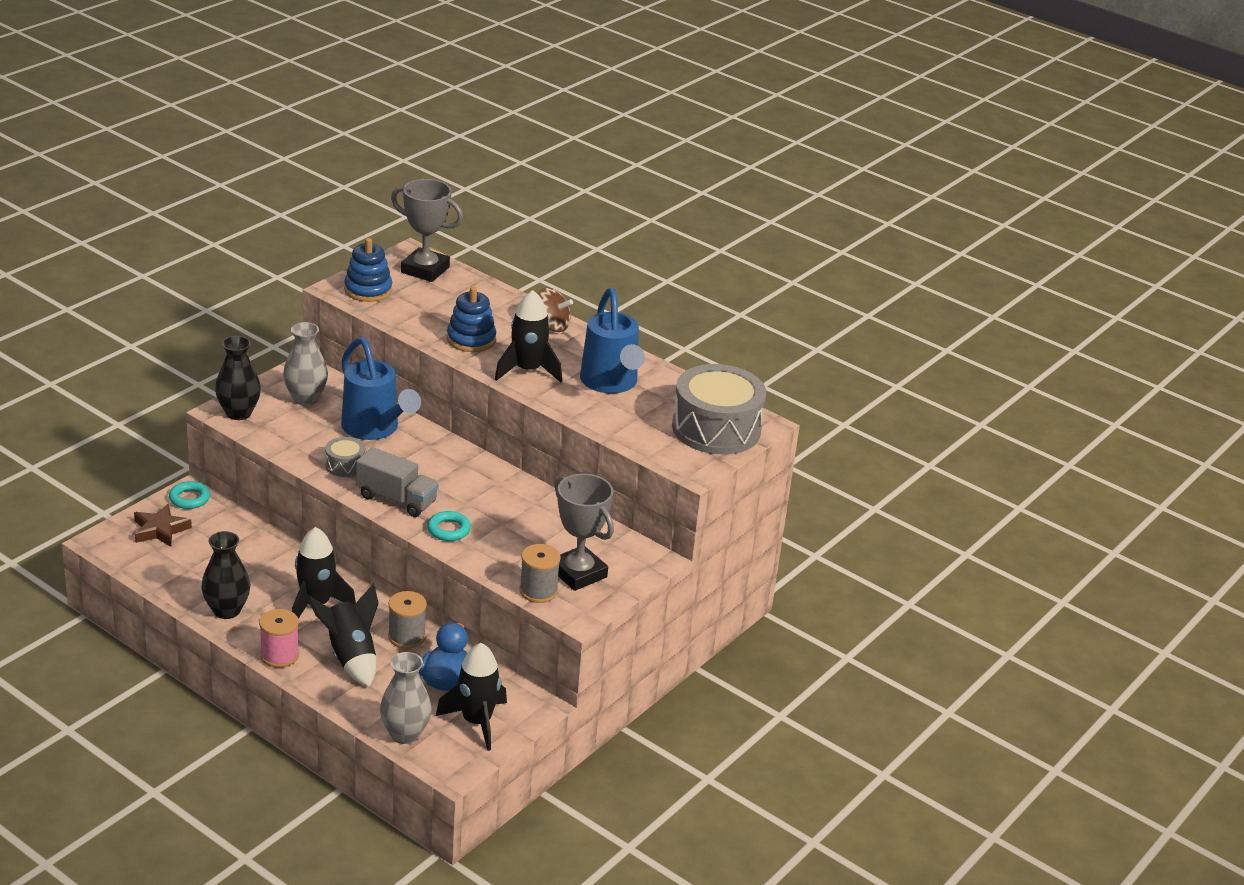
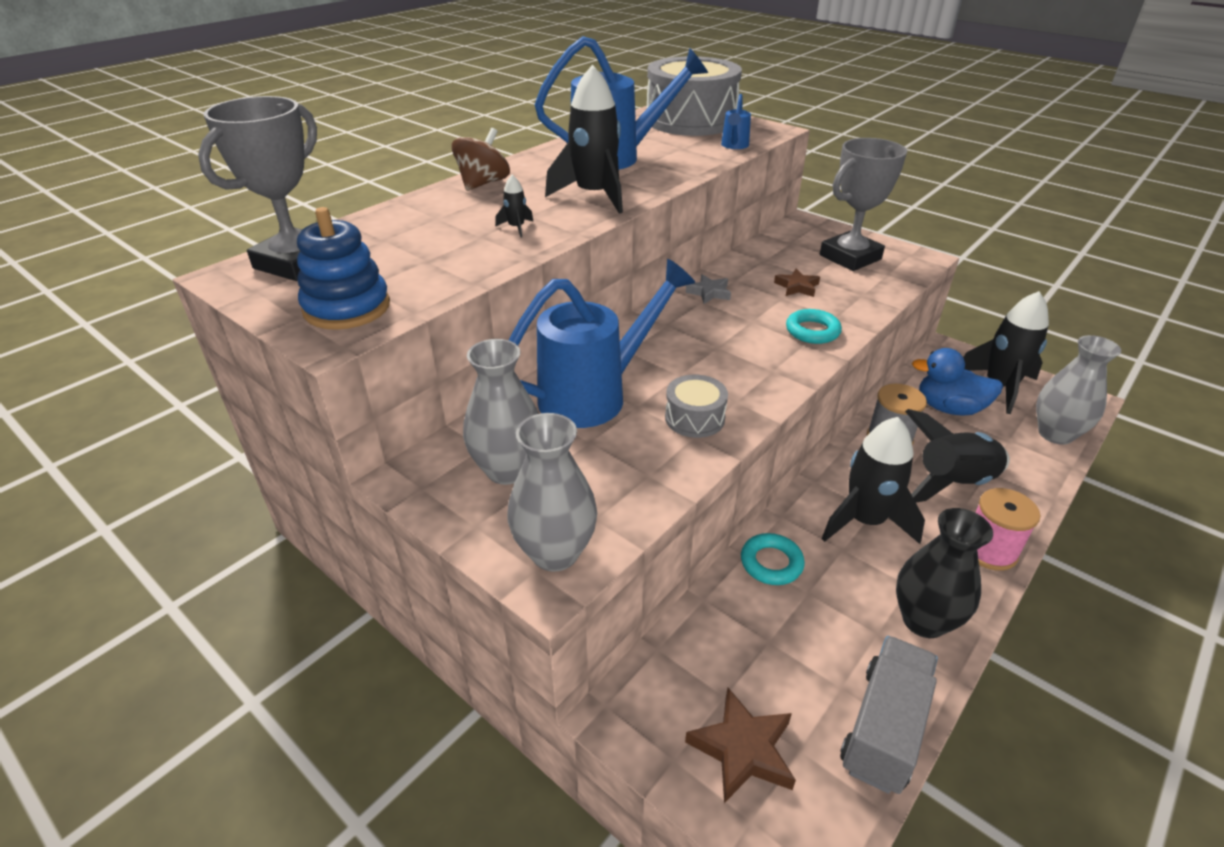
camera: 85 degrees left, 5 degrees up
(189, 498) = (638, 712): turquoise ring -> turquoise ring (771, 563)
(238, 413) = (555, 553): black vase -> grey vase
(396, 499) = (763, 370): grey truck -> grey truck (883, 728)
(471, 339) = (516, 228): blue stacking toy -> black rocket
(511, 488) = (709, 293): none -> grey star
(521, 534) = (797, 287): none -> brown star
(538, 591) = (894, 277): grey spool -> none
(644, 444) = (734, 146): none -> blue watering can

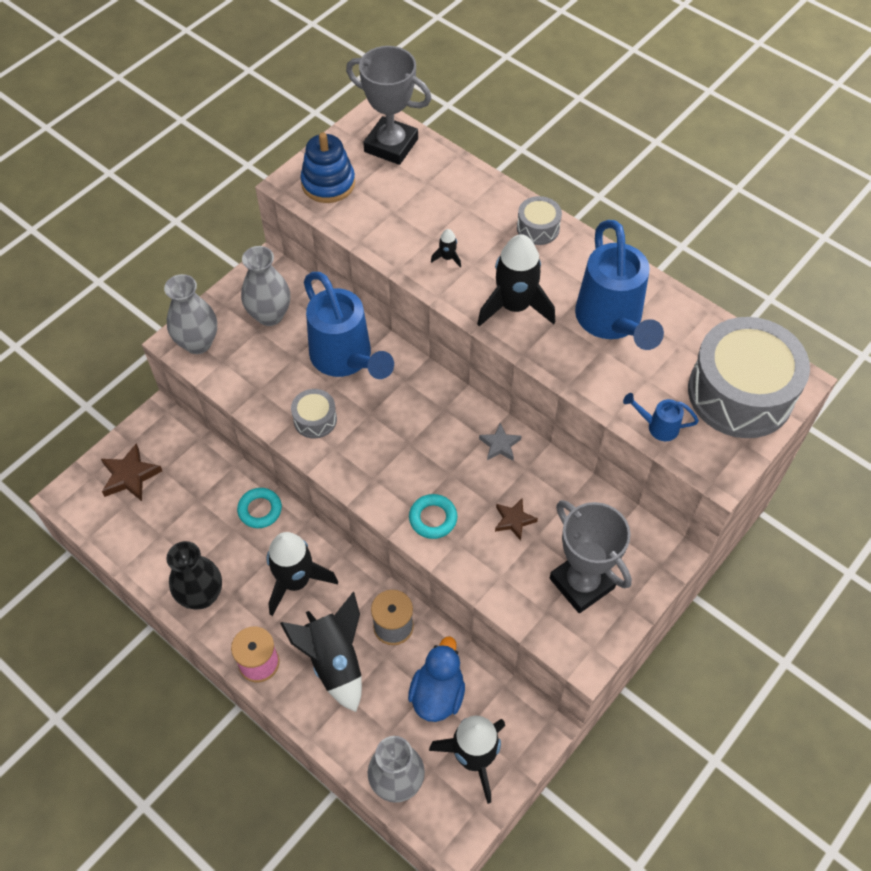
camera: 90 degrees right, 20 degrees up
(483, 183) = (538, 228): brown spinning top -> grey drum
(883, 728) = (131, 550): grey truck -> none

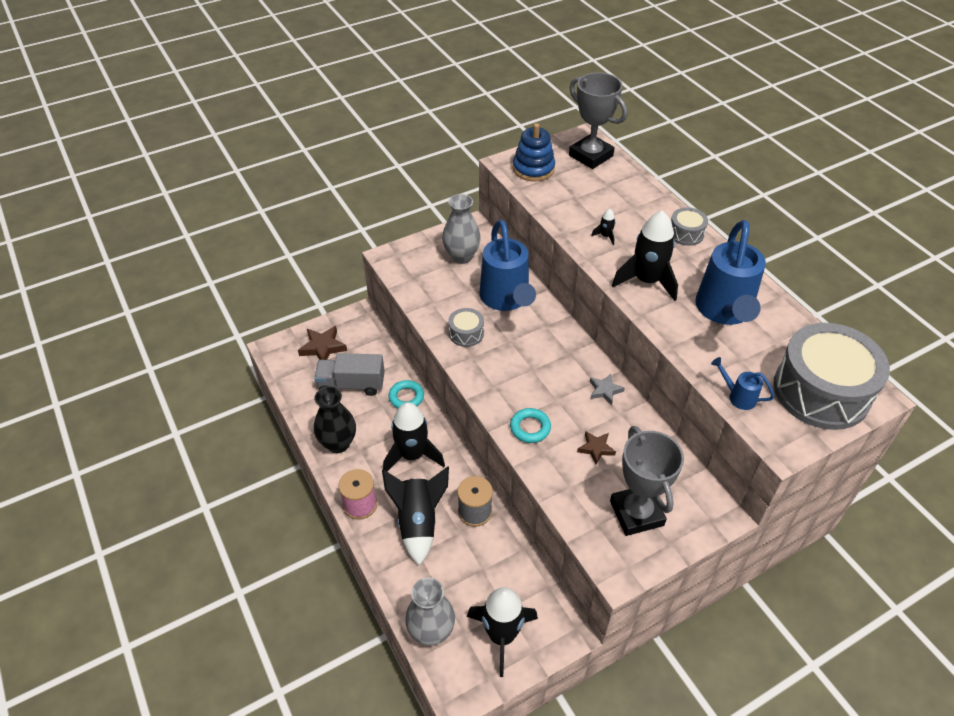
camera: 20 degrees right, 10 degrees down
(187, 514) = (351, 384): none -> grey truck
(198, 343) = (402, 261): grey vase -> none
(437, 694) = (491, 575): blue duck -> none

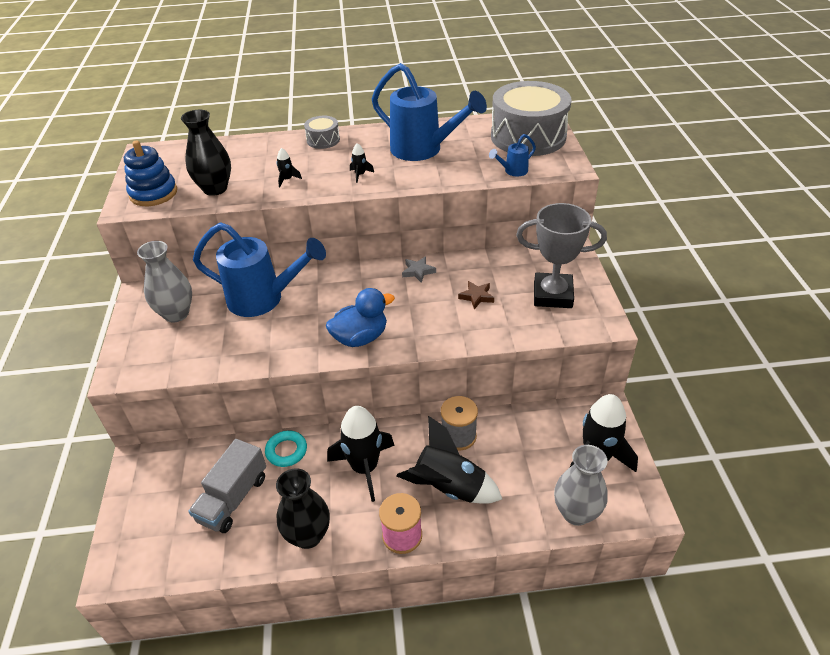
camera: 65 degrees left, 5 degrees down
(323, 347) = (155, 514): brown star -> none
(466, 333) = (285, 341): grey drum -> none
(495, 381) = (360, 337): none -> blue duck
(530, 428) = (431, 331): turquoise ring -> none
(562, 199) = (215, 189): none -> black vase
(590, 156) = (175, 156): grey trophy -> none
(647, 281) = (360, 175): black rocket -> black rocket, size x0.41

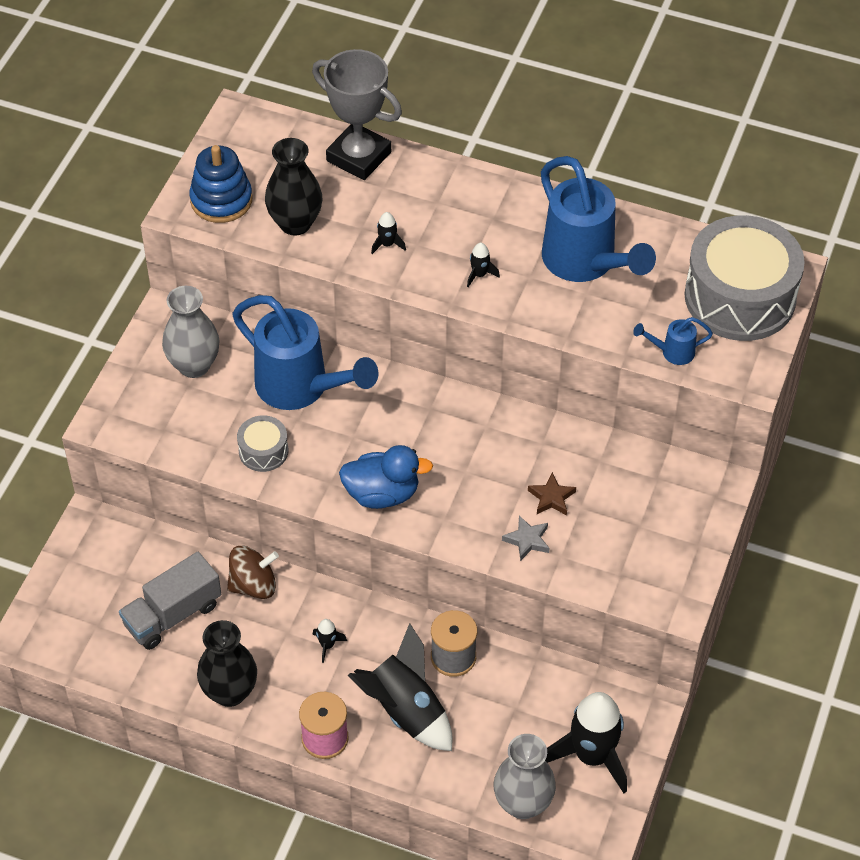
camera: 25 degrees right, 10 degrees up
(286, 451) = (253, 585): turquoise ring -> brown spinning top
(323, 140) = (469, 188): grey drum -> grey drum (263, 451)
(364, 468) = (327, 645): black rocket -> black rocket, size x0.41
(418, 271) = (505, 428): grey star -> grey star (527, 540)
(552, 295) = (645, 537): grey trophy -> grey trophy (359, 156)

